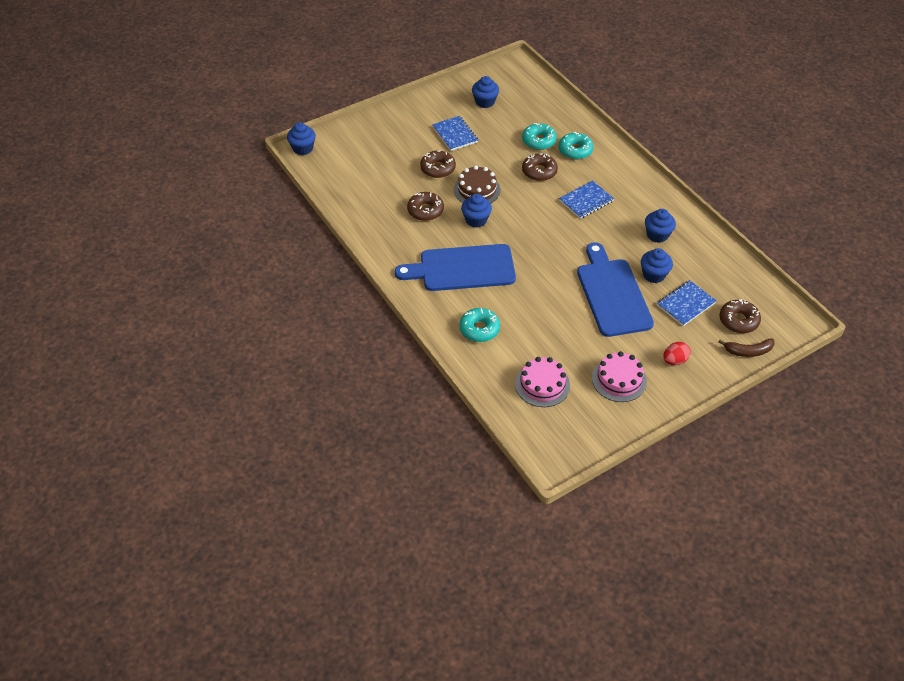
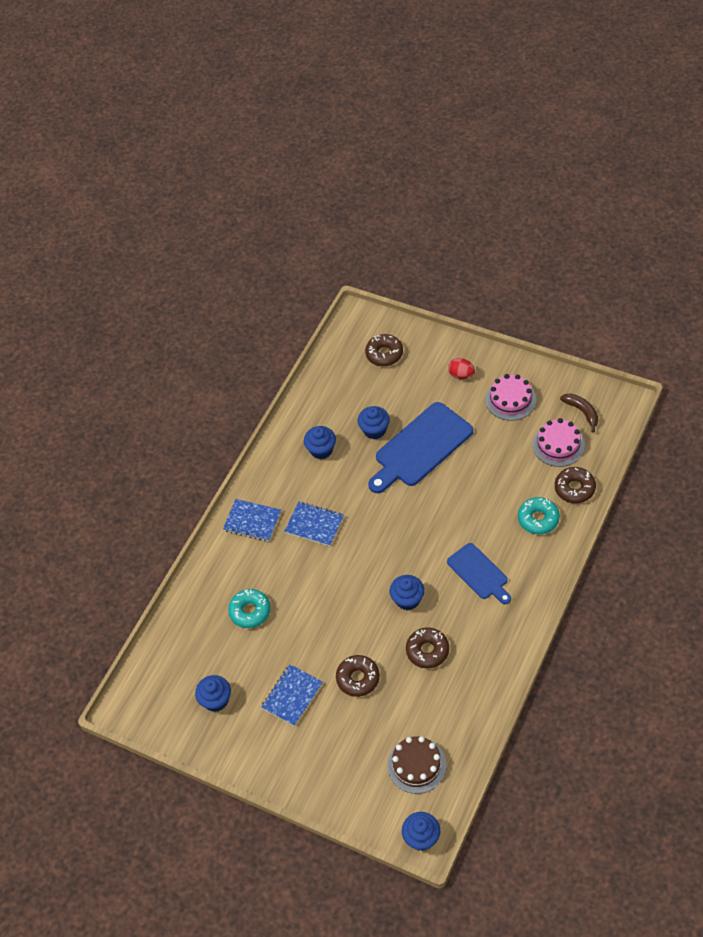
camera: 115 degrees left, 5 degrees up
(462, 268) = (479, 573): blue cutting board -> blue cutting board, size x0.59
(477, 190) = (364, 624): brown cake -> brown cake (416, 765)
(539, 171) = (298, 585): brown donut -> brown donut (574, 488)
(575, 150) = (244, 572): turquoise donut -> none
(685, 304) = (393, 394): blue notebook -> blue notebook (252, 521)
(748, 351) = (413, 335): brown banana -> brown banana (582, 412)

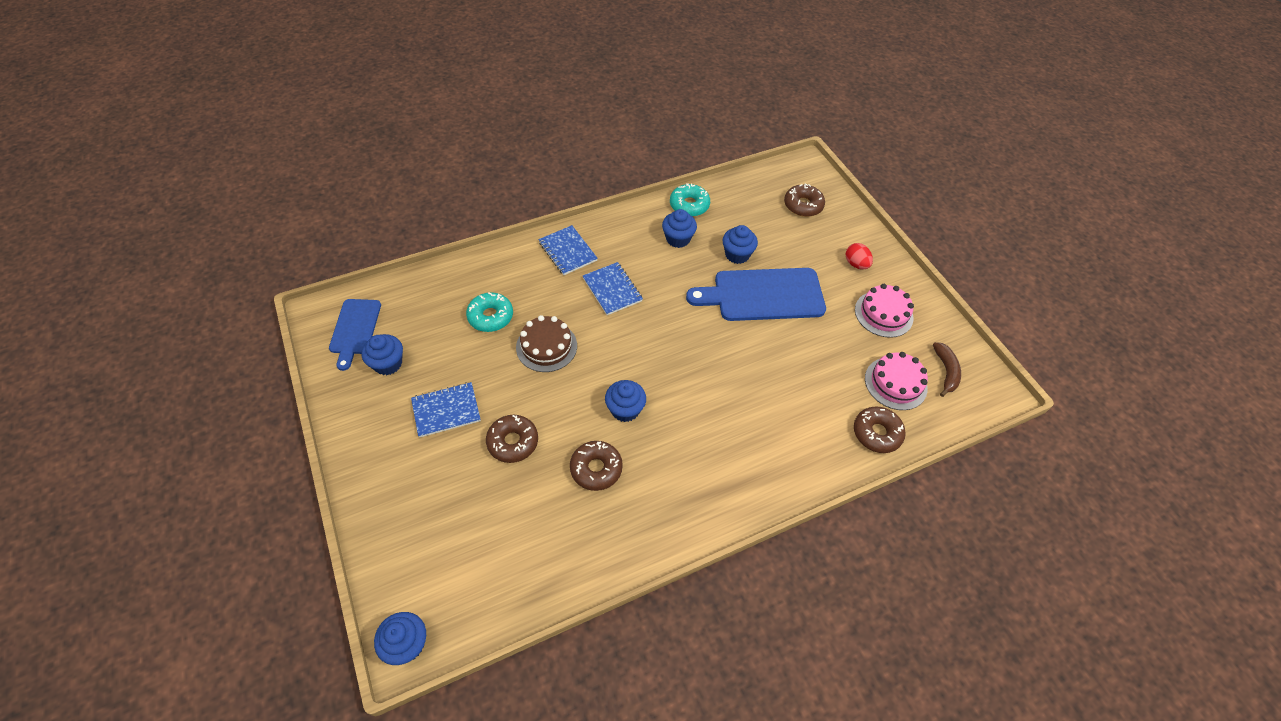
camera: 30 degrees right, 0 degrees up
(416, 765) = (477, 567): brown cake -> brown cake (546, 346)
(479, 573) = (711, 438): blue cutting board -> blue cutting board (355, 329)
(538, 519) = (814, 433): turquoise donut -> turquoise donut (689, 205)

